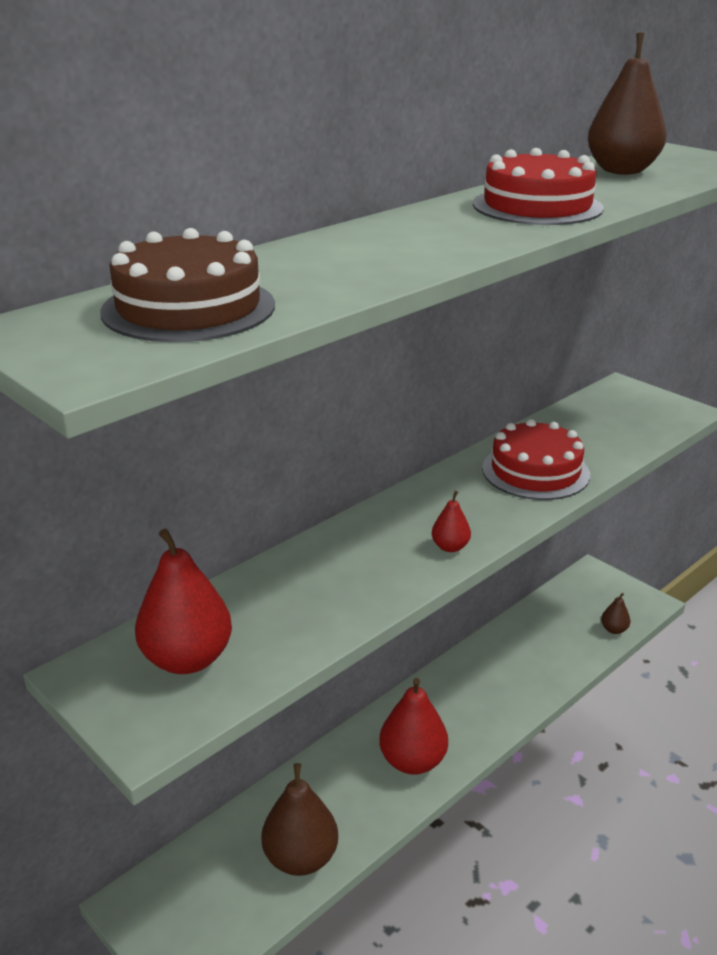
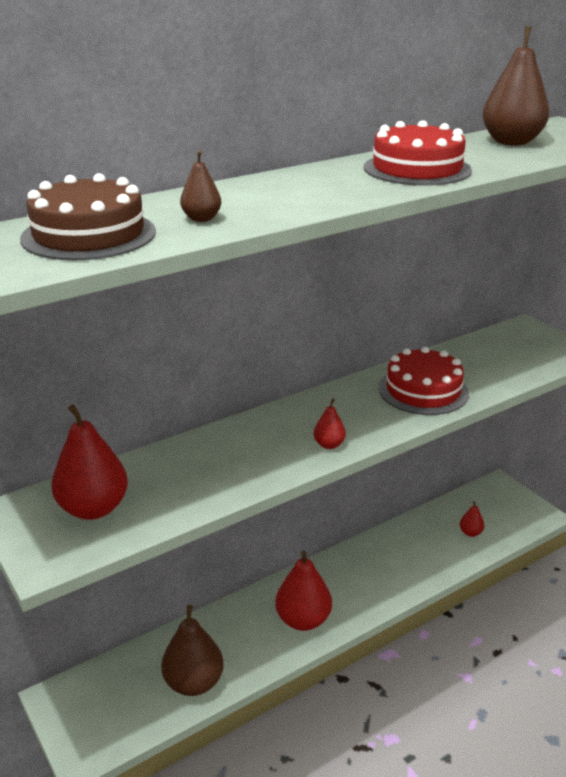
camera: 10 degrees right, 0 degrees up
(576, 632) = (470, 533): none -> red pear
(614, 629) = (503, 534): brown pear -> brown pear (201, 219)

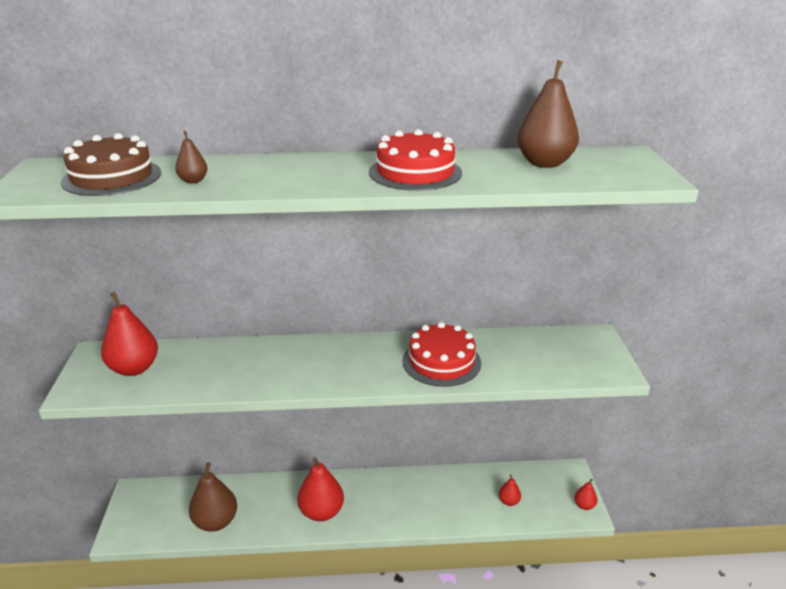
camera: 30 degrees right, 0 degrees up
(329, 445) = (322, 379): red pear -> red pear (584, 505)

